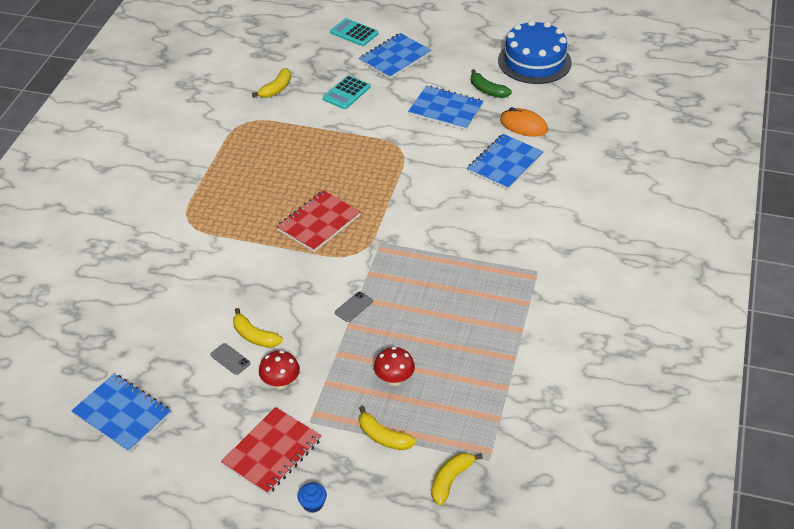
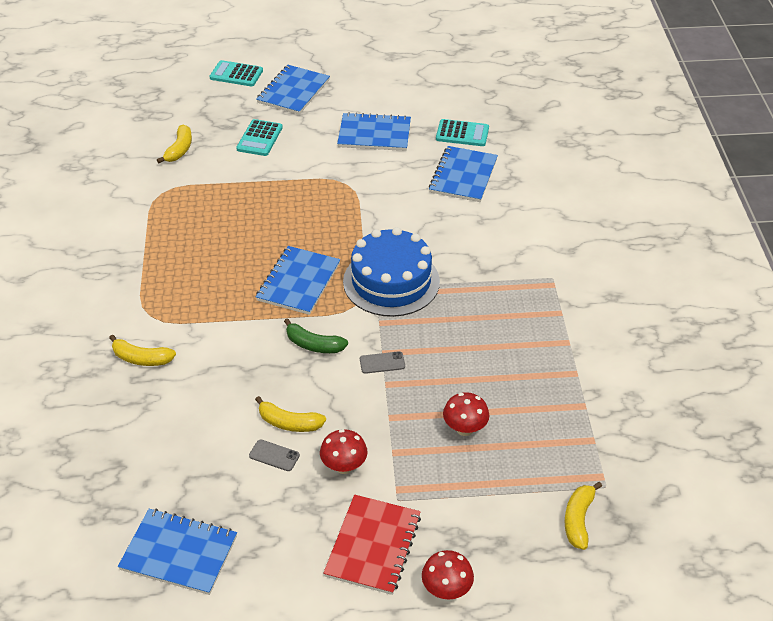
camera: 20 degrees left, 0 degrees up
(313, 504) = (446, 590): blue cupcake -> red mushroom
(318, 223) = (298, 282): red notebook -> blue notebook
(353, 307) = (382, 363): grey phone -> grey phone turned 60 degrees clockwise
(383, 437) = (485, 494): yellow banana -> yellow banana (141, 358)
(487, 90) = (407, 106): green banana -> green banana (313, 345)
(523, 125) = (462, 133): orange mouse -> turquoise calculator
(534, 61) = (440, 67): blue cake -> blue cake (391, 281)

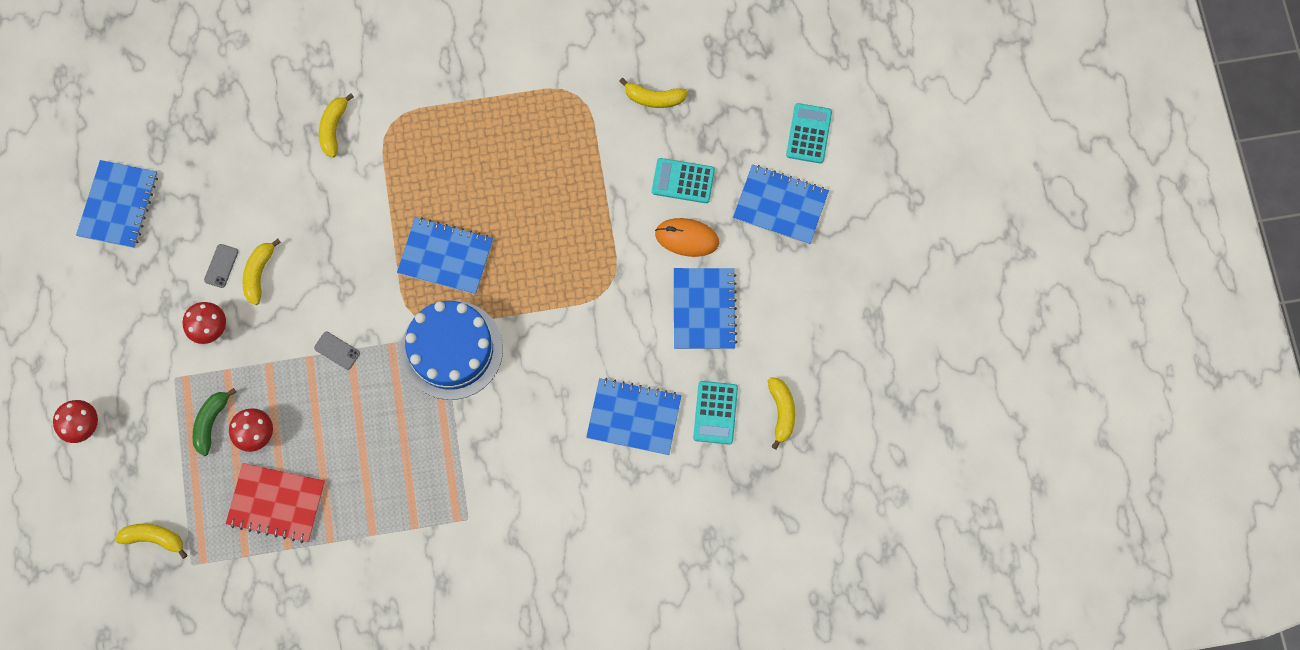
camera: 85 degrees right, 30 degrees up
(311, 139) = (687, 238): none -> orange mouse
(313, 345) = (358, 283): green banana -> green banana (211, 422)
(373, 546) = (126, 361): red notebook -> red notebook (276, 503)
(382, 363) = (337, 350): grey phone -> grey phone turned 45 degrees counterclockwise
(464, 102) = (781, 412): none -> yellow banana

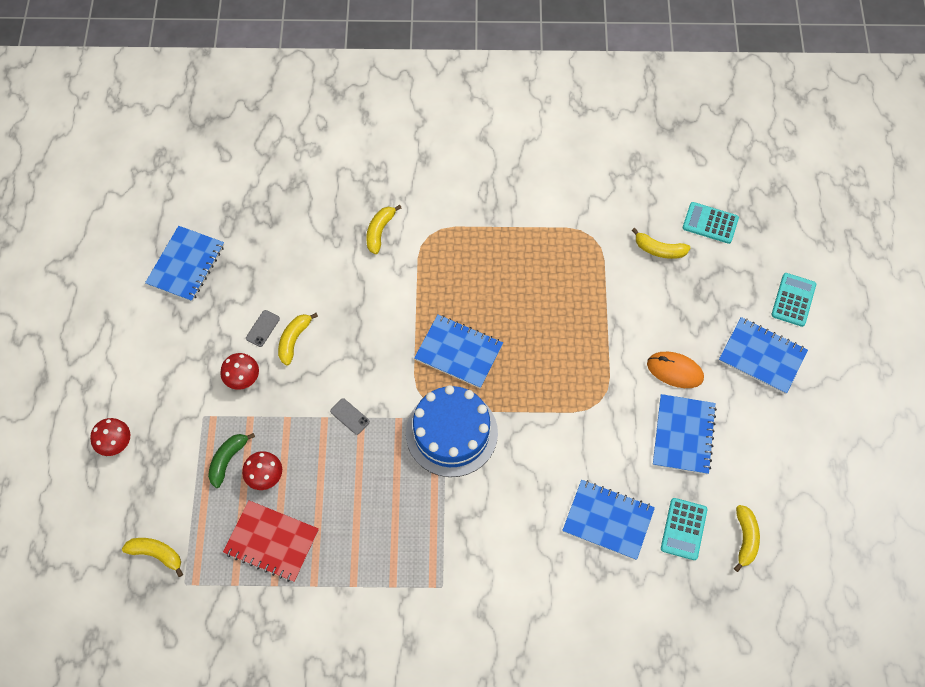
camera: 10 degrees right, 10 degrees down
(683, 181) = (677, 322): turquoise calculator -> turquoise calculator (710, 223)

